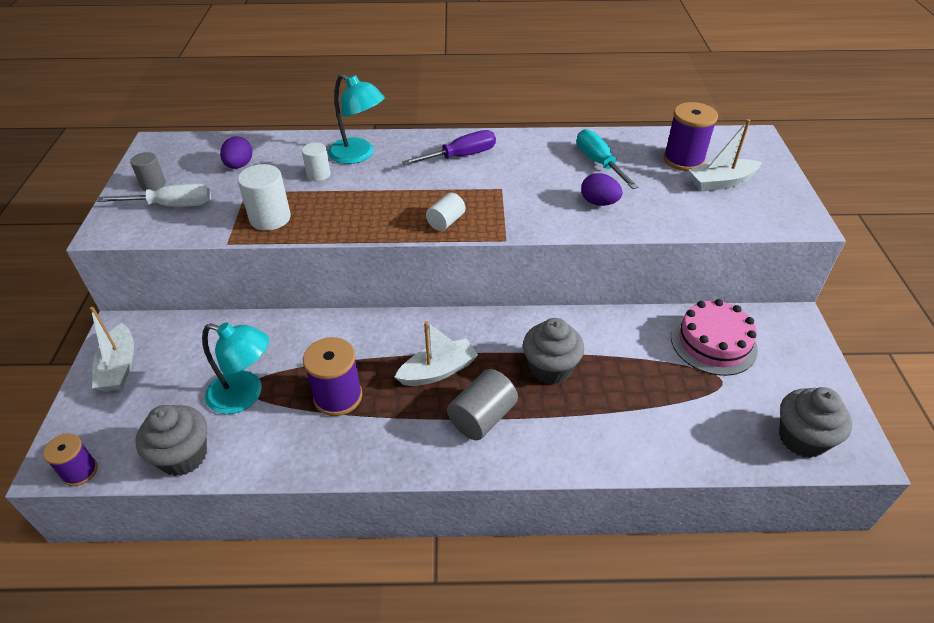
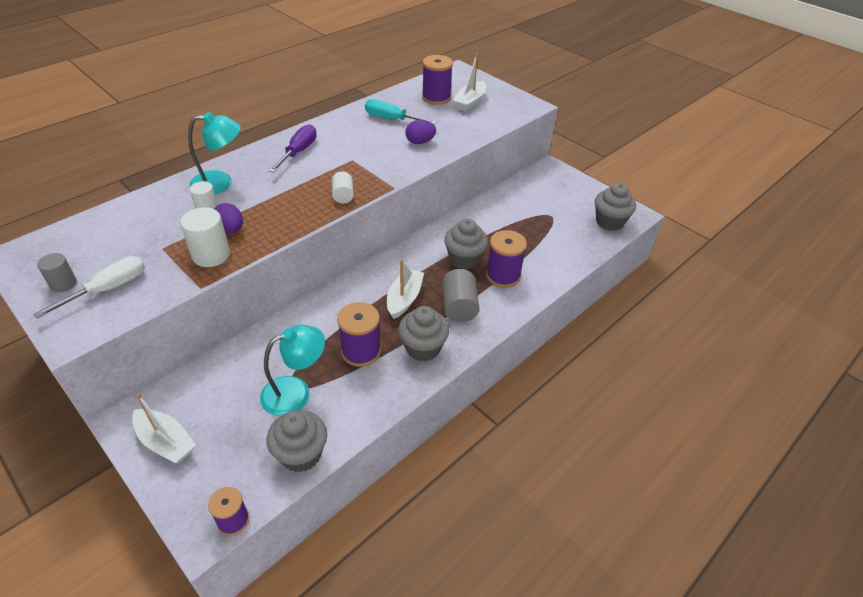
camera: 45 degrees left, 0 degrees up
(239, 165) = (127, 234): purple egg -> purple egg (230, 229)
(395, 435) = (423, 348): none -> grey cupcake
(572, 415) = (503, 276): none -> purple spool
(713, 343) = (527, 199): pink cake -> none

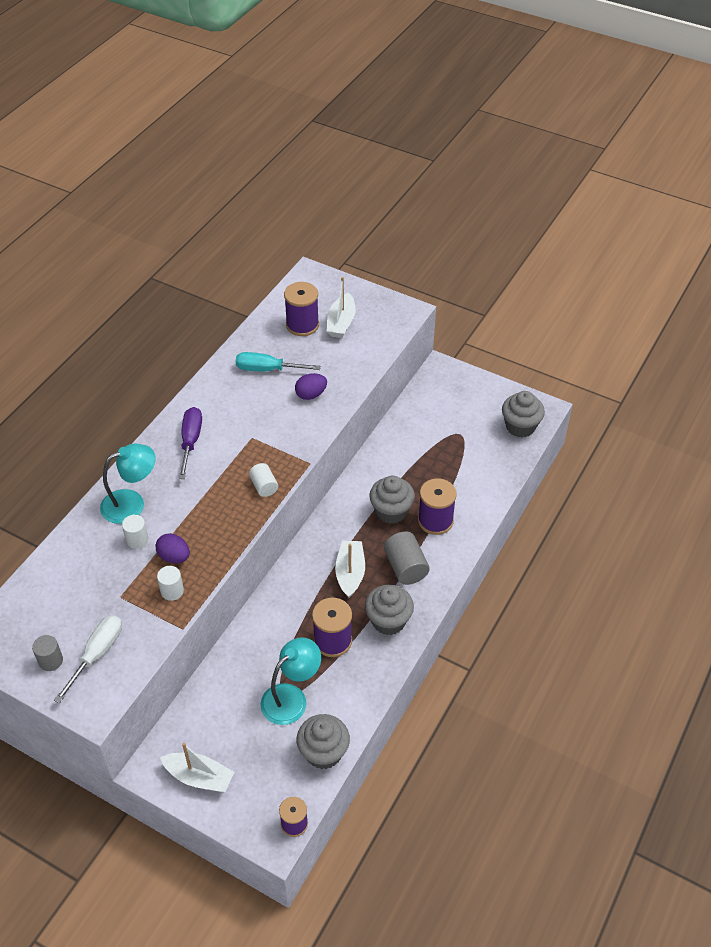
camera: 15 degrees left, 5 degrees up
(211, 255) = (172, 591): white cylinder -> white cylinder, size x0.63

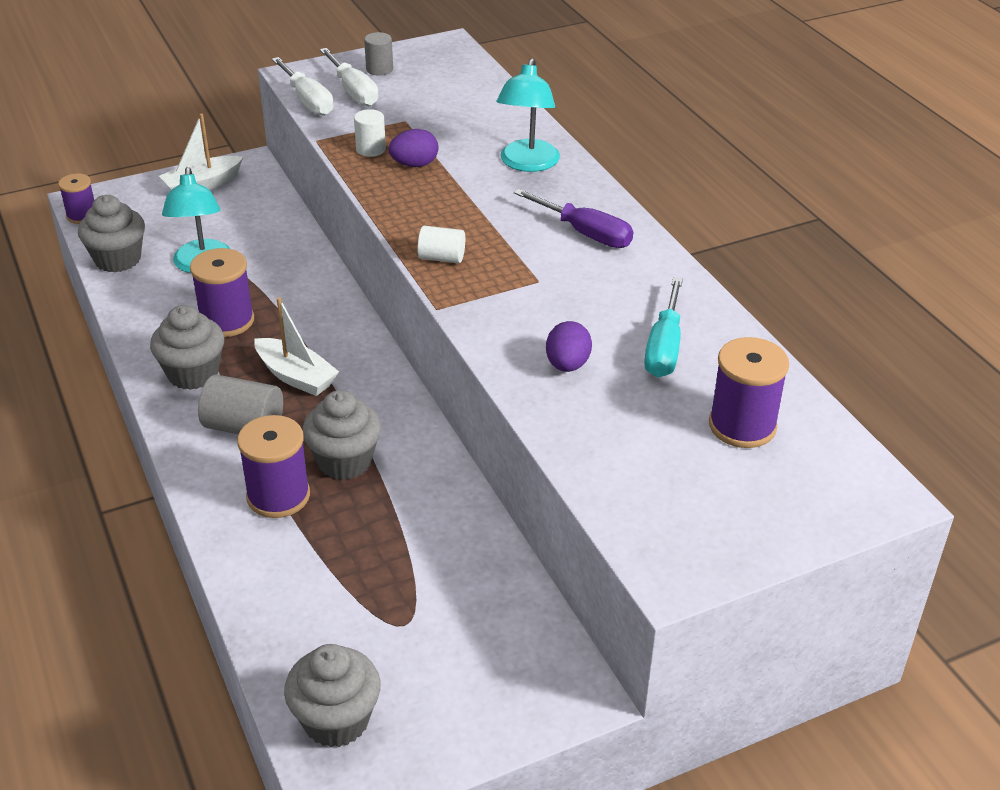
camera: 125 degrees right, 10 degrees down
(130, 673) = (307, 100): none -> white screwdriver
(137, 540) = (468, 151): white cylinder -> none
(268, 369) = (664, 347): turquoise screwdriver -> turquoise screwdriver turned 150 degrees clockwise
(341, 323) = (710, 473): white boat -> none

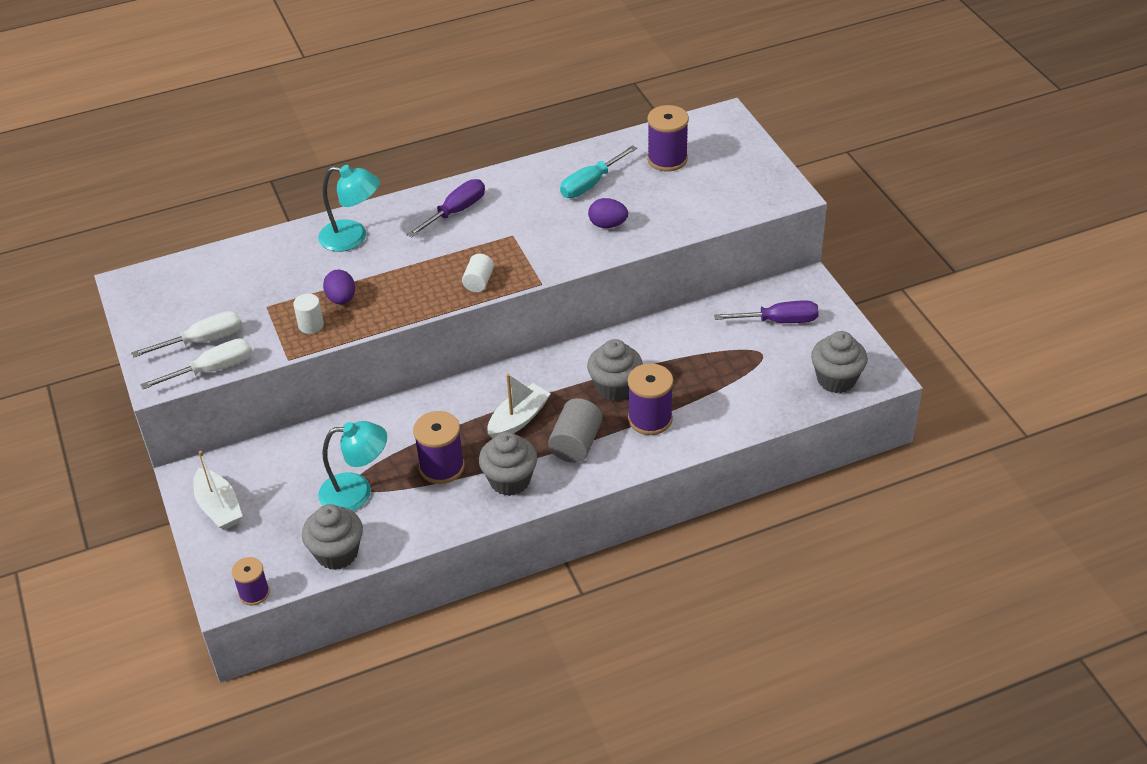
camera: 85 degrees left, 5 degrees up
(379, 69) = (165, 325): grey cylinder -> none
(480, 648) = (778, 321): none -> purple screwdriver
(664, 347) = (591, 184): turquoise screwdriver -> turquoise screwdriver turned 120 degrees clockwise

